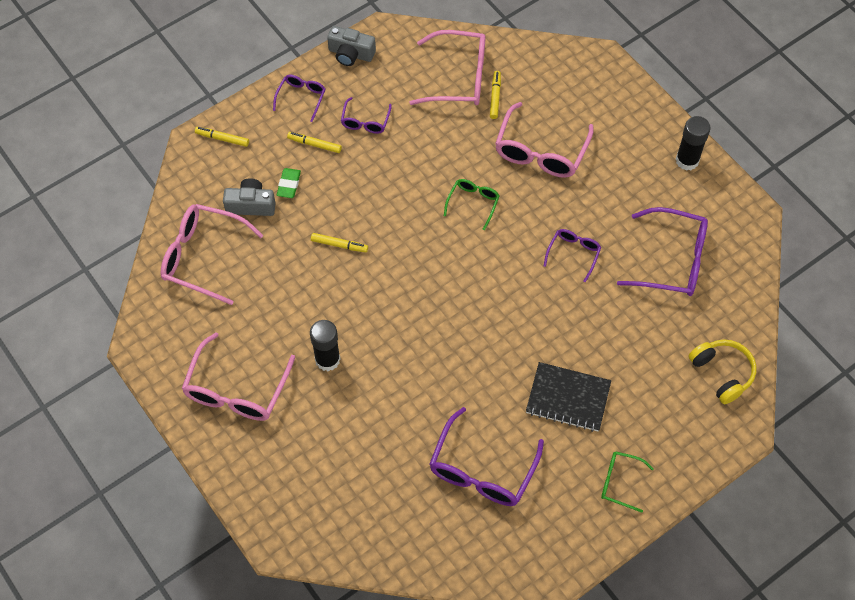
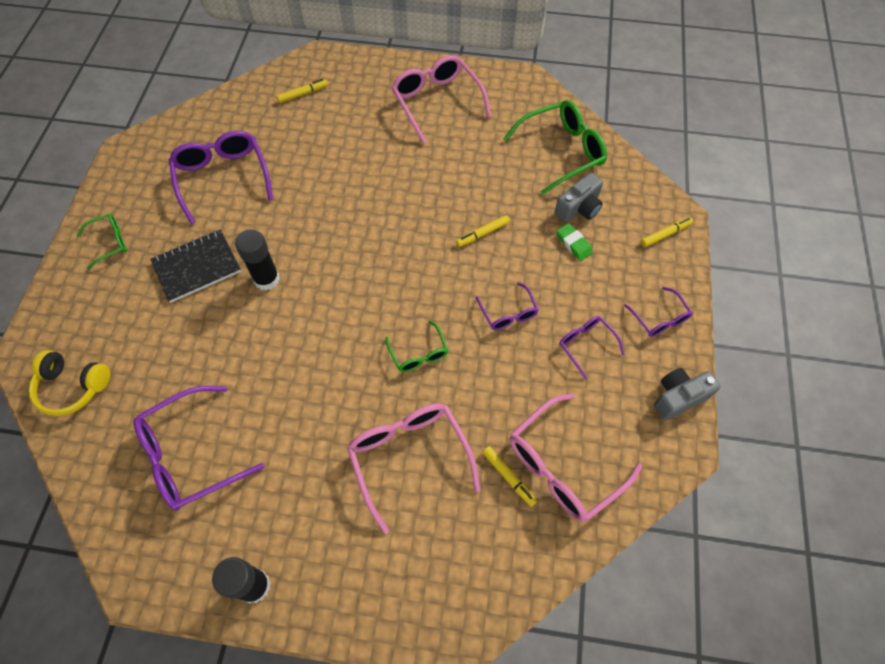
camera: 135 degrees right, 0 degrees up
(202, 257) = (562, 151): pink glasses -> green glasses
(314, 144) = (597, 290): yellow marker -> yellow marker (303, 94)
(327, 359) = (400, 159): black glue stick -> black glue stick (266, 279)
(573, 253) = (289, 383): purple glasses -> purple glasses (508, 313)

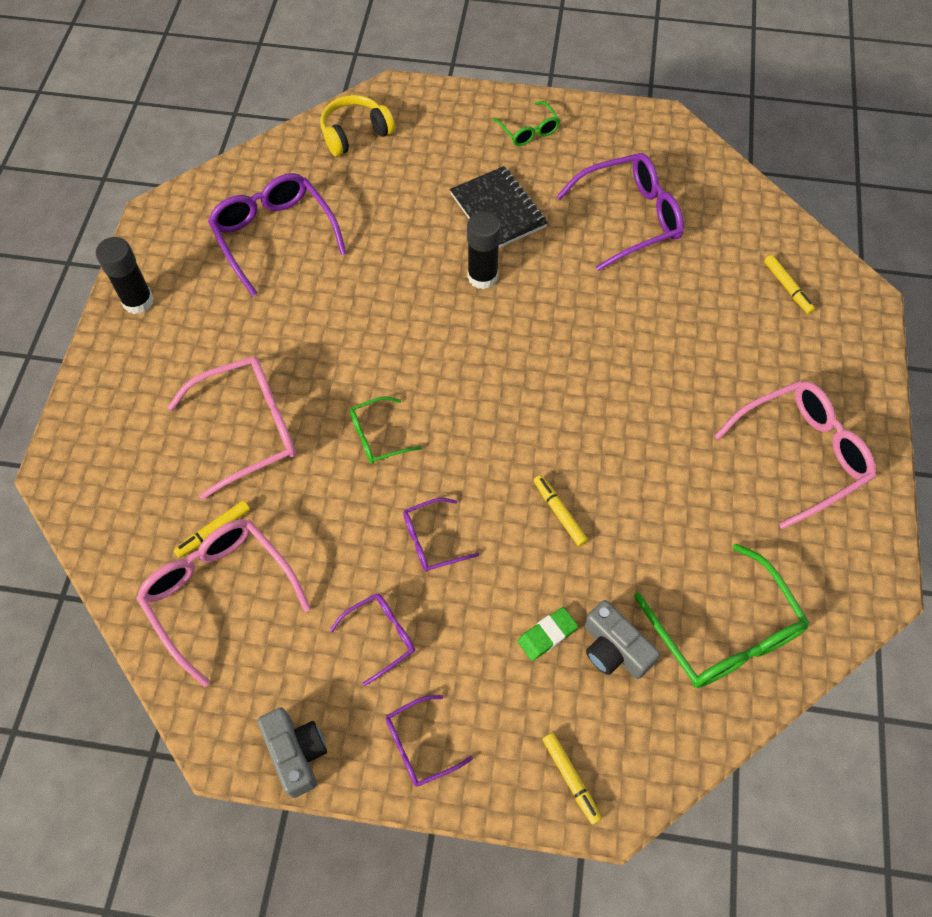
camera: 90 degrees right, 0 degrees up
(73, 387) = (355, 133): yellow headphones -> yellow headphones turned 45 degrees clockwise

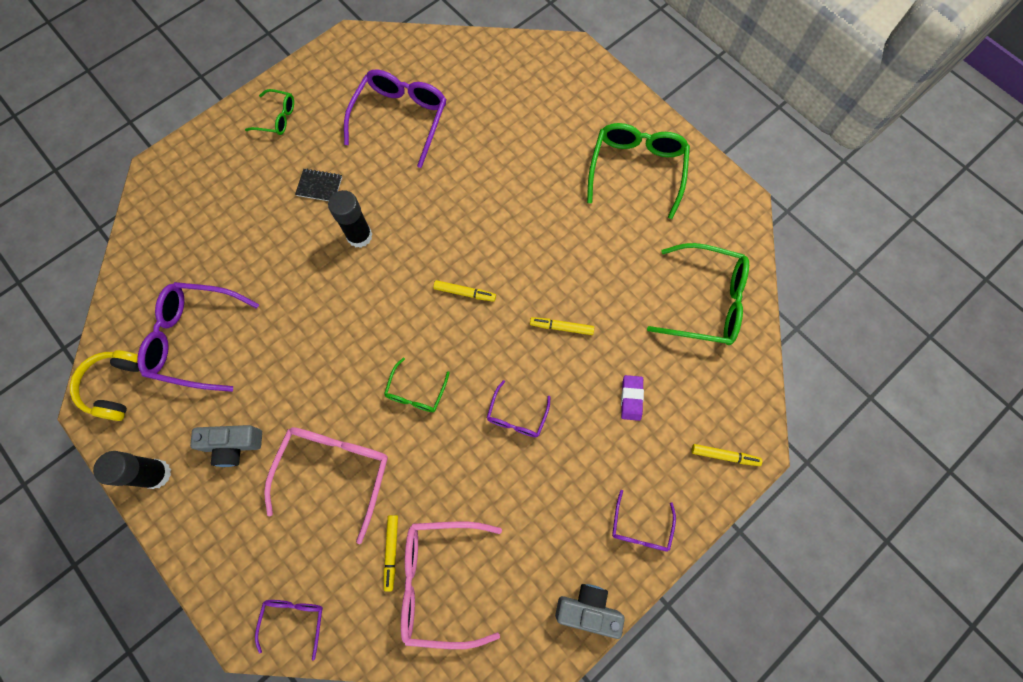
camera: 50 degrees left, 10 degrees up
(355, 133) = (165, 221): yellow headphones -> yellow headphones (116, 386)
(381, 636) = (554, 497): purple glasses -> purple glasses (294, 619)
(498, 210) = (319, 186): black notebook -> black notebook, size x0.56
(547, 635) = (631, 398): green eraser -> purple eraser
(614, 649) = (669, 368): grey camera -> grey camera (233, 445)
(787, 287) = (529, 81): yellow marker -> yellow marker (465, 293)
(801, 454) = (636, 169): pink glasses -> green glasses

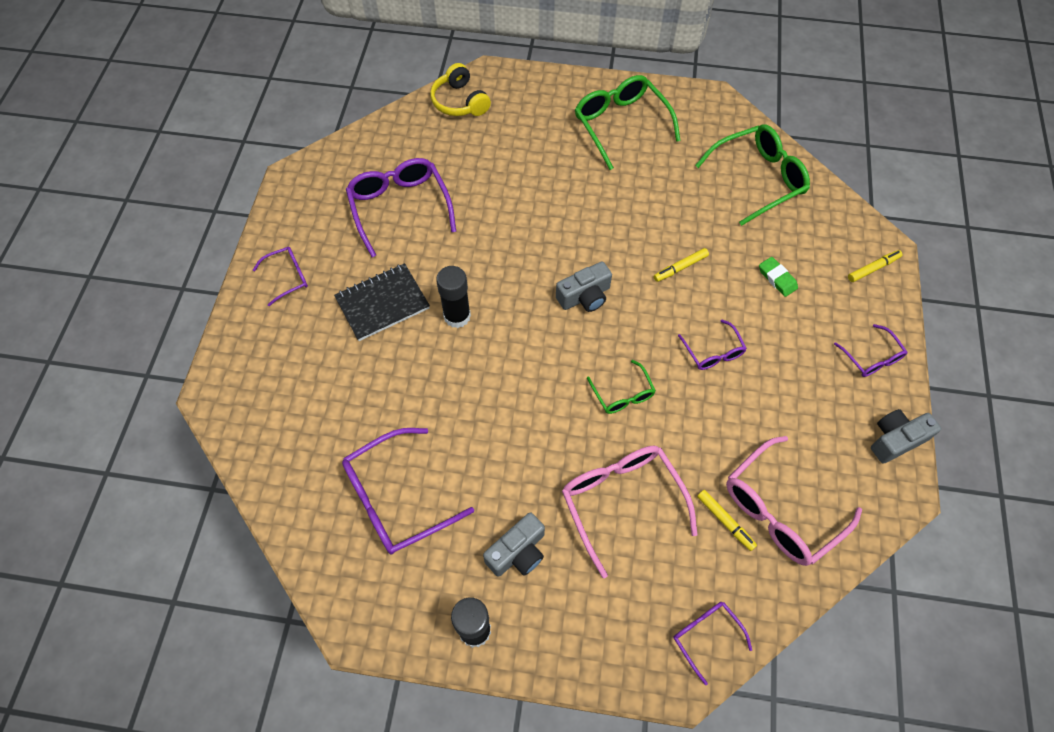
camera: 40 degrees left, 10 degrees down
(116, 386) = (362, 594): yellow headphones -> yellow headphones (460, 102)
(277, 118) = (288, 277): green glasses -> purple glasses
(319, 186) = (382, 303): black notebook -> black notebook, size x1.80
(465, 293) = (584, 296): yellow marker -> grey camera
(631, 398) = (777, 278): purple eraser -> green eraser

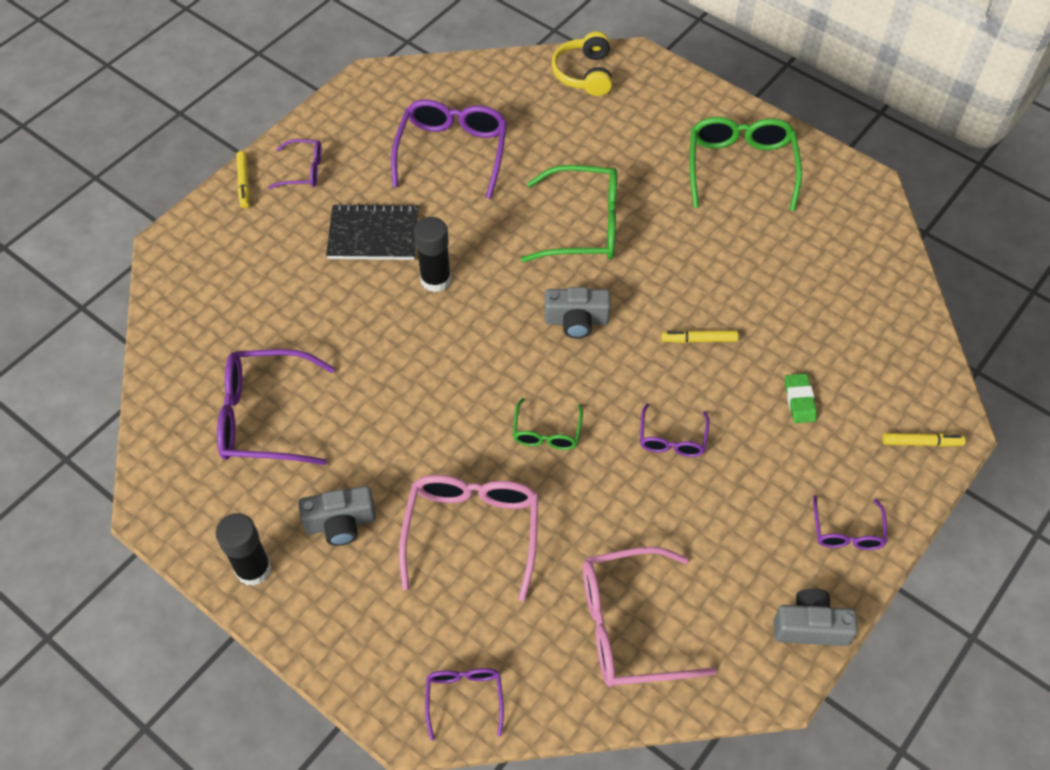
camera: 30 degrees right, 5 degrees down
(725, 521) = (563, 605): yellow marker -> yellow marker (244, 183)
(758, 179) = (856, 289): green glasses -> green glasses (584, 226)

